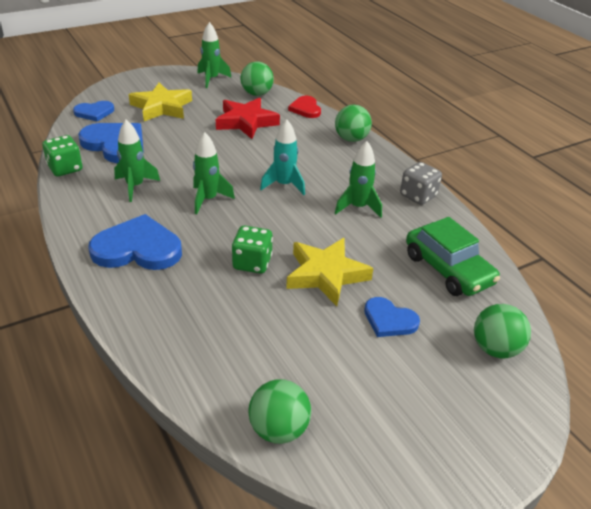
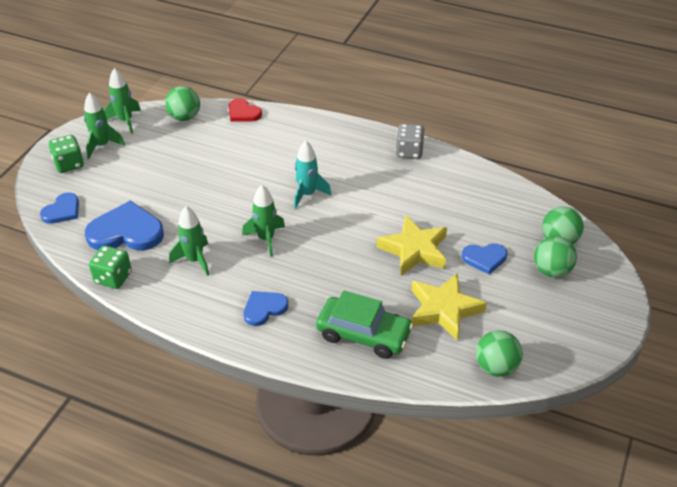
camera: 35 degrees left, 5 degrees up
(137, 248) = (264, 308): blue heart -> blue heart, size x0.58
(161, 107) = (117, 173): yellow star -> yellow star (444, 309)
(246, 122) = (210, 151): red star -> none
(252, 263) = (357, 270): green dice -> green dice (69, 164)
(351, 139) = (311, 125): green ball -> green ball (551, 271)
(358, 207) = (379, 184): green rocket -> green rocket (102, 145)
(448, 269) = (483, 200): green car -> green car (363, 334)

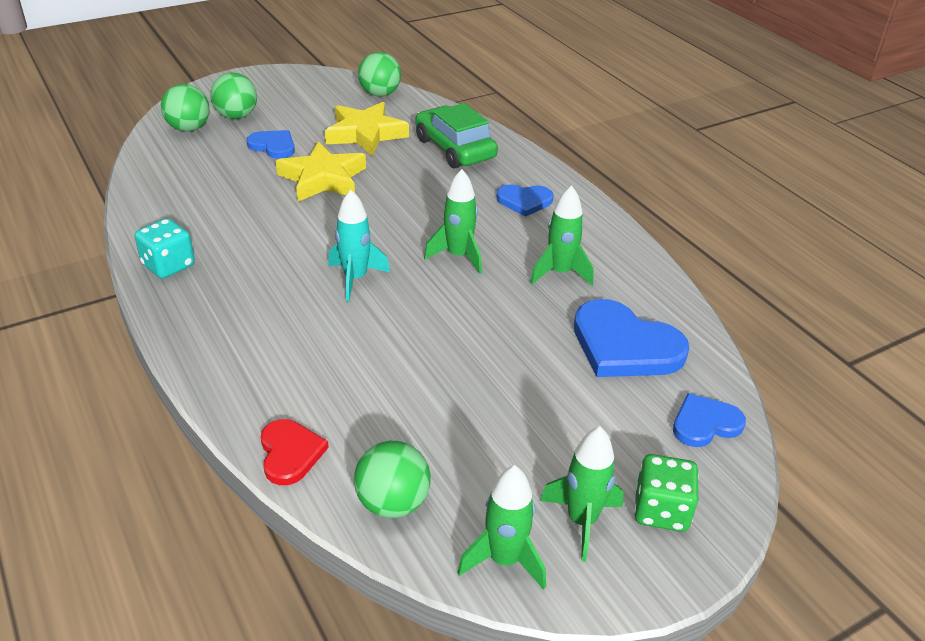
camera: 145 degrees left, 5 degrees down
(113, 278) = (671, 299): green dice -> none
(409, 152) = (168, 265): grey dice -> turquoise dice

